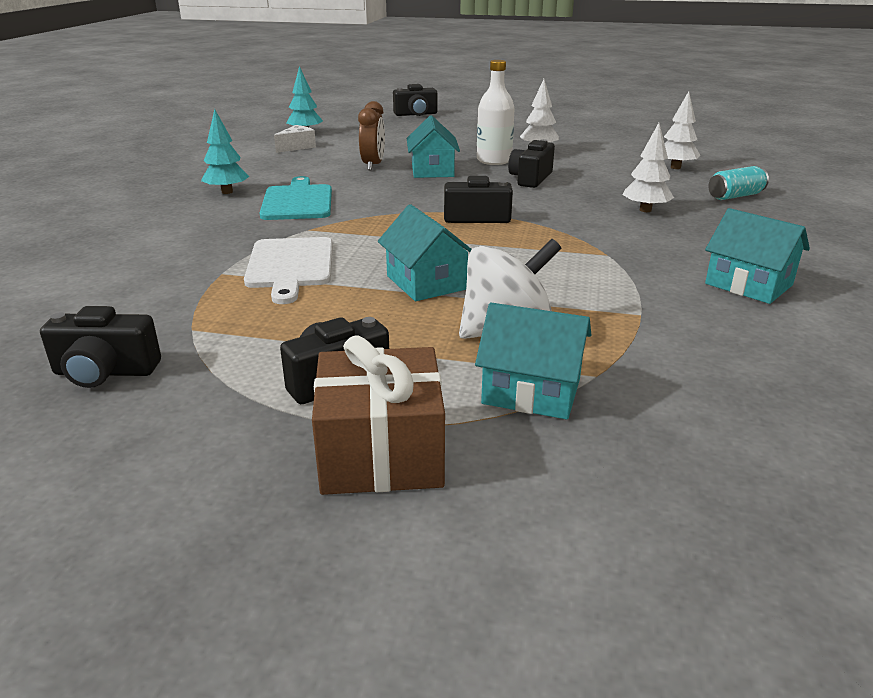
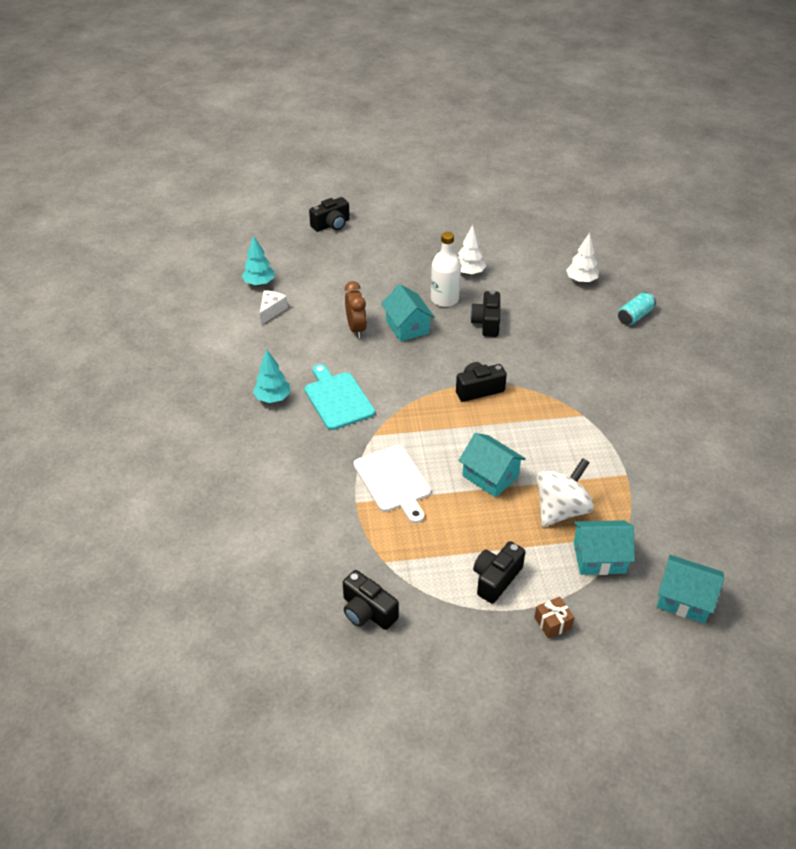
camera: 20 degrees left, 15 degrees up
(105, 372) = (367, 611): black camera -> black camera turned 60 degrees clockwise
(381, 453) = (552, 623): brown gift -> brown gift, size x0.47
(645, 210) = (584, 351): white tree -> none
(748, 284) = (674, 427): turquoise house -> turquoise house (684, 599)

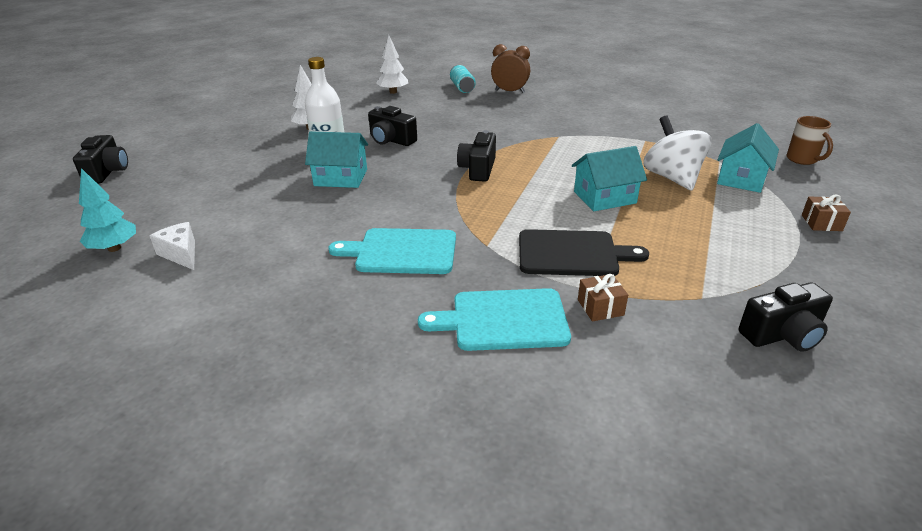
camera: 60 degrees left, 10 degrees down
(273, 398) = (344, 301): turquoise tree -> none
(298, 472) = (503, 320): none -> turquoise cutting board
(339, 513) = (600, 307): none -> brown gift
(356, 329) = (301, 206): brown clock -> brown clock (509, 91)
(393, 481) = (572, 253): white cutting board -> black cutting board
(496, 579) = (753, 235): black camera -> none
(684, 599) = (802, 160): turquoise house -> brown mug

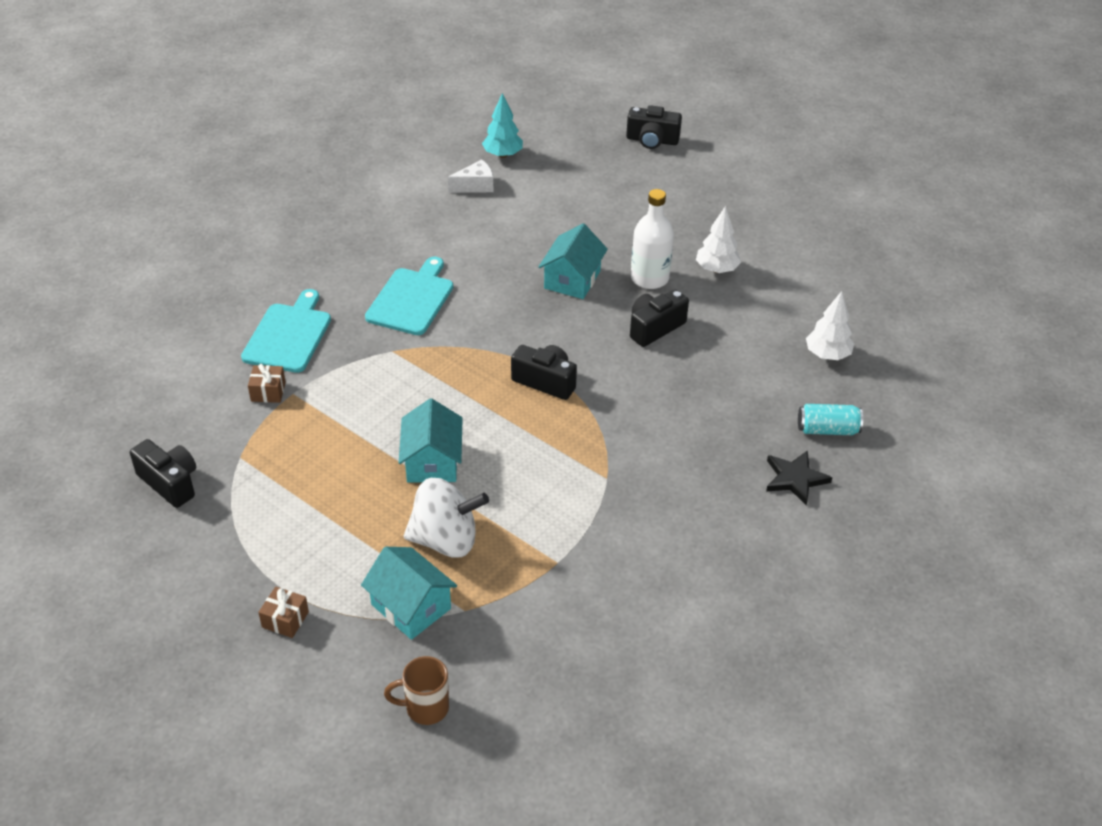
camera: 105 degrees right, 10 degrees up
(509, 91) = (795, 478): brown clock -> black star
(572, 253) = (348, 401): black cutting board -> none
(782, 335) = (170, 482): black camera -> black camera turned 135 degrees clockwise

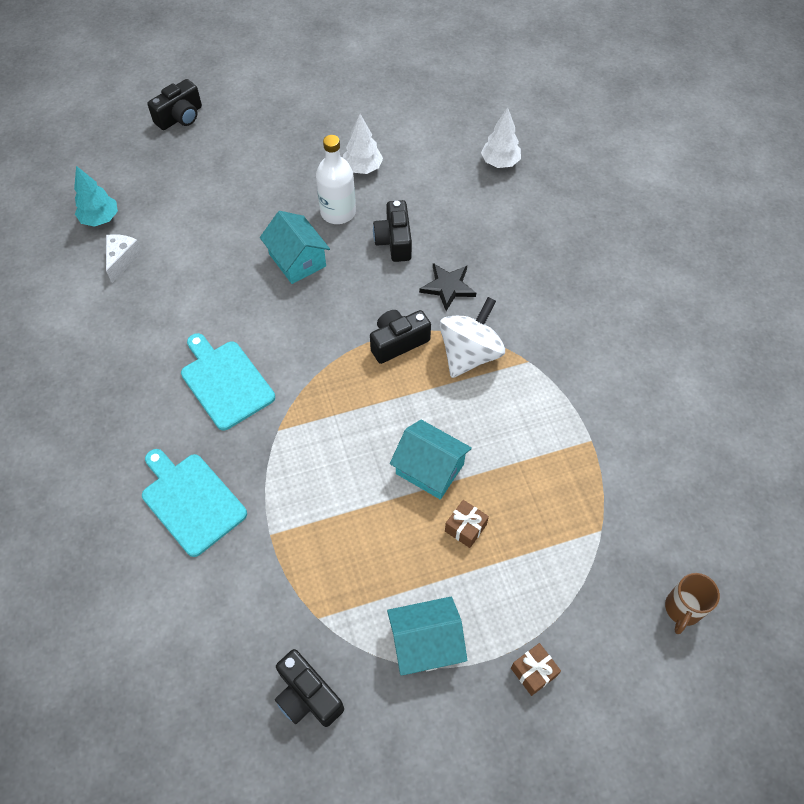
camera: 55 degrees left, 15 degrees up
(170, 482) = (307, 696): black camera -> black camera turned 120 degrees counterclockwise
(268, 391) = (252, 554): brown gift -> brown gift (465, 528)
(411, 606) = (575, 566): turquoise house -> turquoise house (425, 643)
(445, 540) = (521, 504): white spinning top -> white spinning top (469, 354)
(795, 478) = (603, 252): black star -> black star (448, 287)
(827, 430) = (570, 207): turquoise can -> none

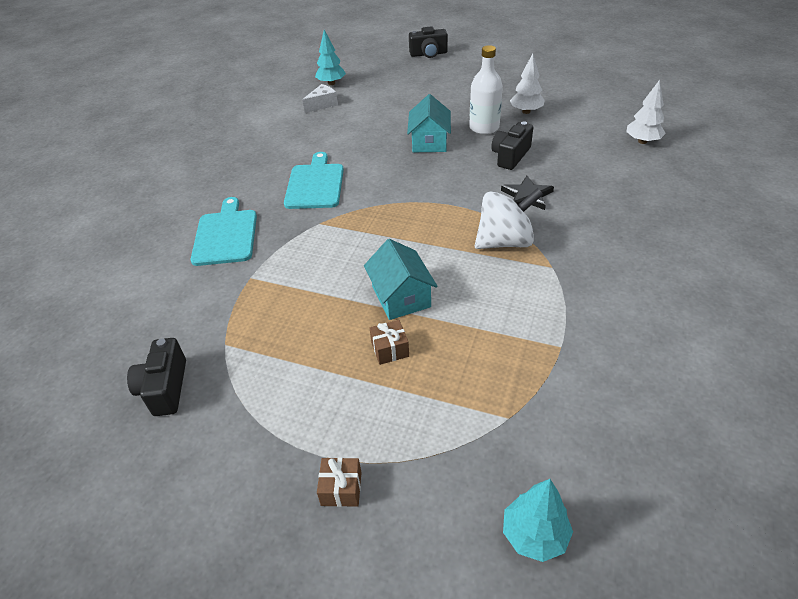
camera: 40 degrees right, 15 degrees down
(398, 342) = (455, 212): black camera -> none
(425, 643) = (279, 408): turquoise house -> none
(682, 609) = (534, 535): brown mug -> turquoise tree

